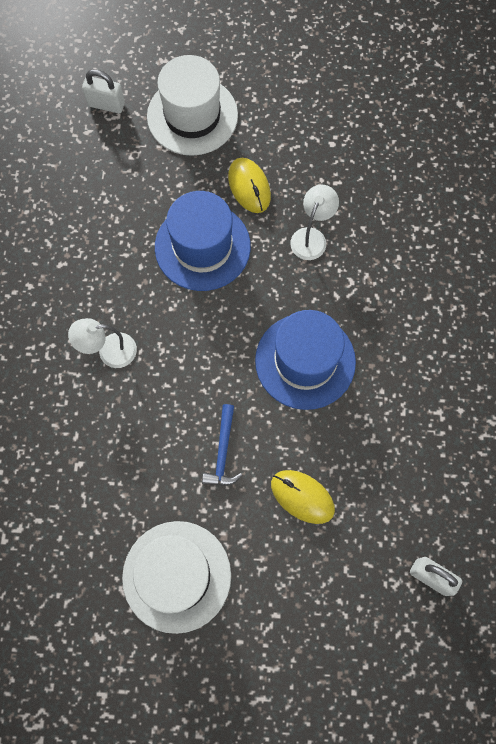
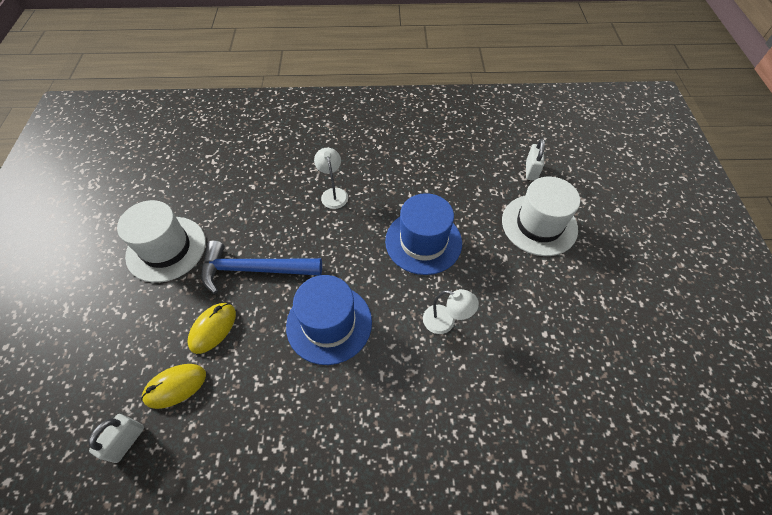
camera: 85 degrees right, 15 degrees down
(223, 452) = (254, 269): blue hammer -> blue hammer, size x1.87
(249, 187) = (484, 270): yellow mouse -> yellow mouse (175, 386)

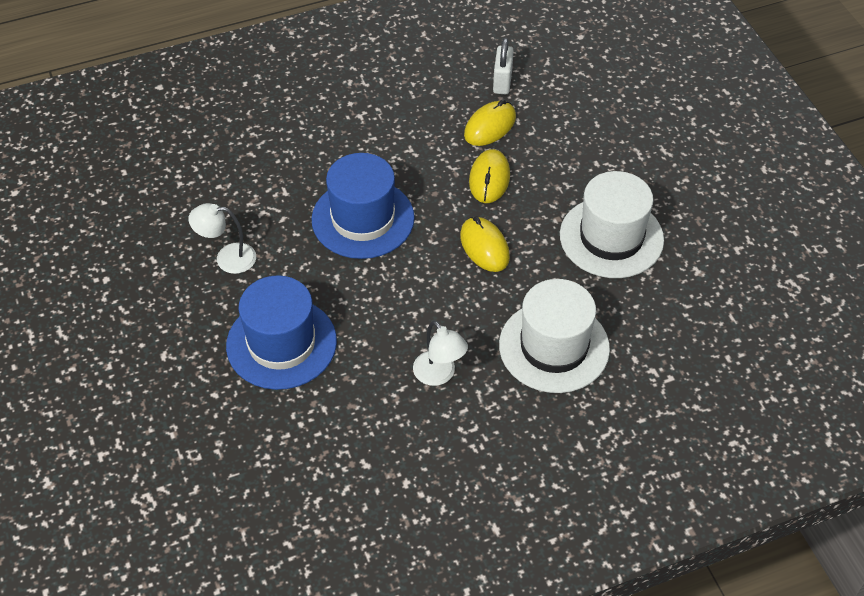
camera: 160 degrees right, 5 degrees down
(254, 269) = (484, 247): blue hammer -> yellow mouse
(531, 171) = (134, 514): white padlock -> none
(539, 224) = (117, 418): white hat -> white hat (554, 347)

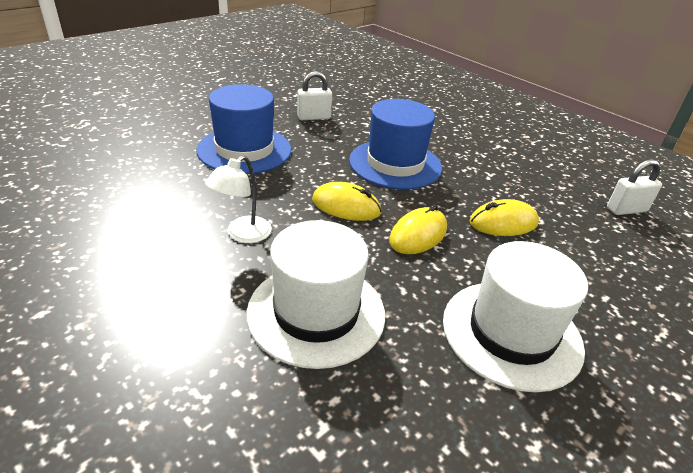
camera: 65 degrees right, 15 degrees down
(227, 258) = (314, 117): white lamp -> white padlock
(490, 126) = (565, 212): yellow mouse -> yellow mouse (346, 206)

